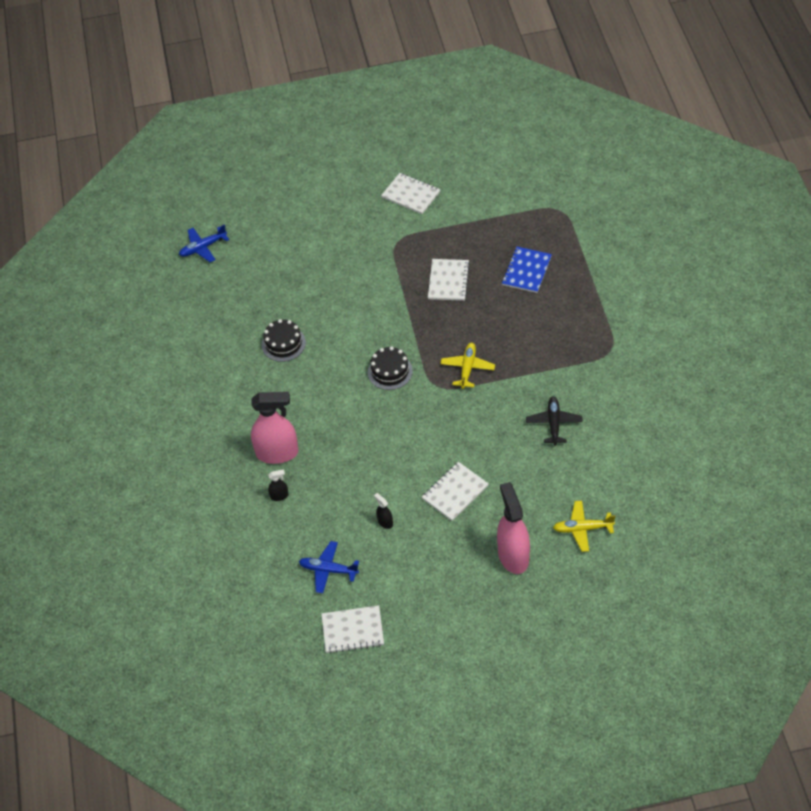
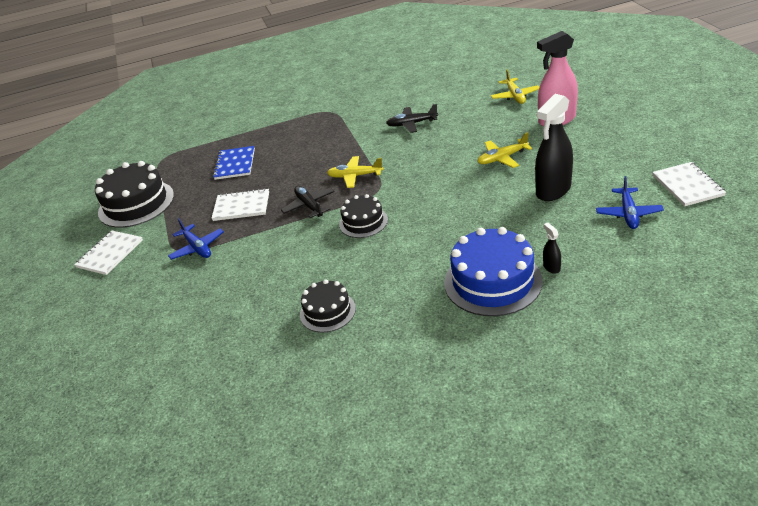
camera: 95 degrees left, 15 degrees down
(203, 248) = (146, 437): blue plane -> blue plane (197, 248)
(277, 453) = (492, 281): pink spray bottle -> blue cake
(385, 522) = (553, 190): black spray bottle -> black spray bottle, size x2.34
(430, 332) = (309, 206): none -> black plane
(455, 492) = (502, 158): white notebook -> yellow plane
(483, 201) = (136, 204): none -> black cake
(526, 271) = (235, 164): blue notebook -> blue notebook turned 75 degrees clockwise

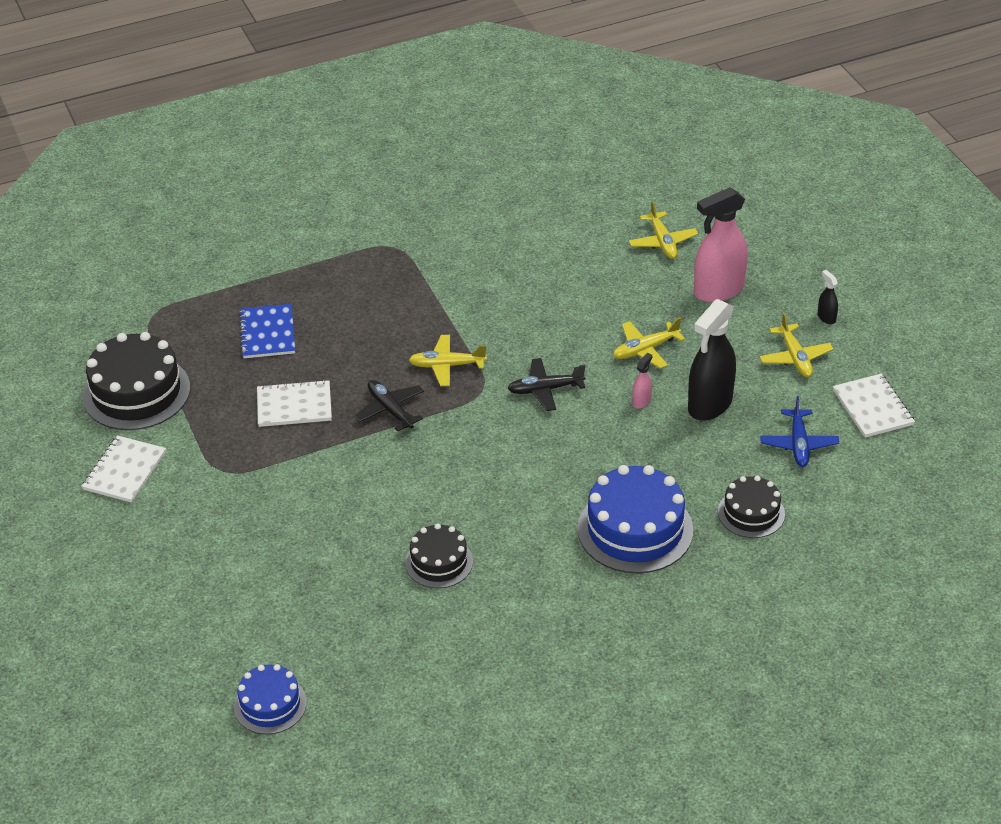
camera: 10 degrees left, 5 degrees up
(161, 435) = (270, 704): none -> blue cake
(197, 248) = (248, 467): blue plane -> none
(363, 222) = (467, 439): black cake -> black cake (751, 513)
(411, 124) = (517, 280): black plane -> black plane (545, 389)
(499, 191) = (641, 401): none -> pink spray bottle
(551, 267) = (704, 513): black spray bottle -> black spray bottle (826, 317)
(619, 156) = (795, 357): none -> yellow plane

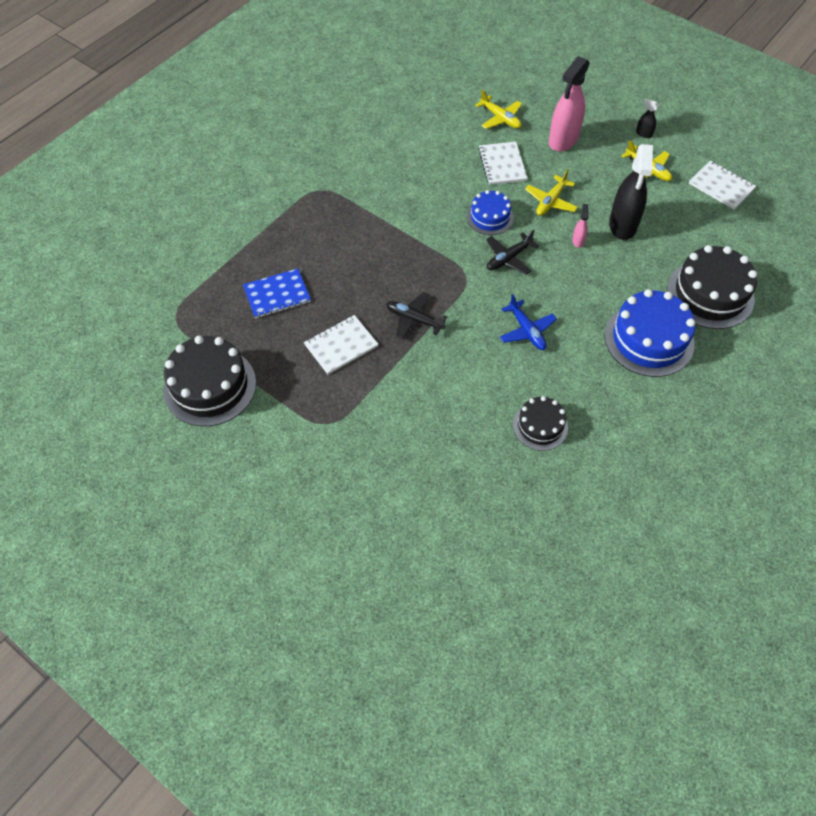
camera: 30 degrees left, 15 degrees up
(125, 471) = (250, 458): white notebook -> white notebook (502, 164)
(268, 333) = (277, 294): blue notebook -> blue notebook turned 75 degrees counterclockwise
(270, 704) = (510, 606): blue cake -> blue cake (490, 217)
(446, 365) = (427, 268): yellow plane -> none
(751, 513) = (710, 294): black cake -> black cake, size x1.72
(798, 444) = (699, 231): blue plane -> blue plane (527, 331)

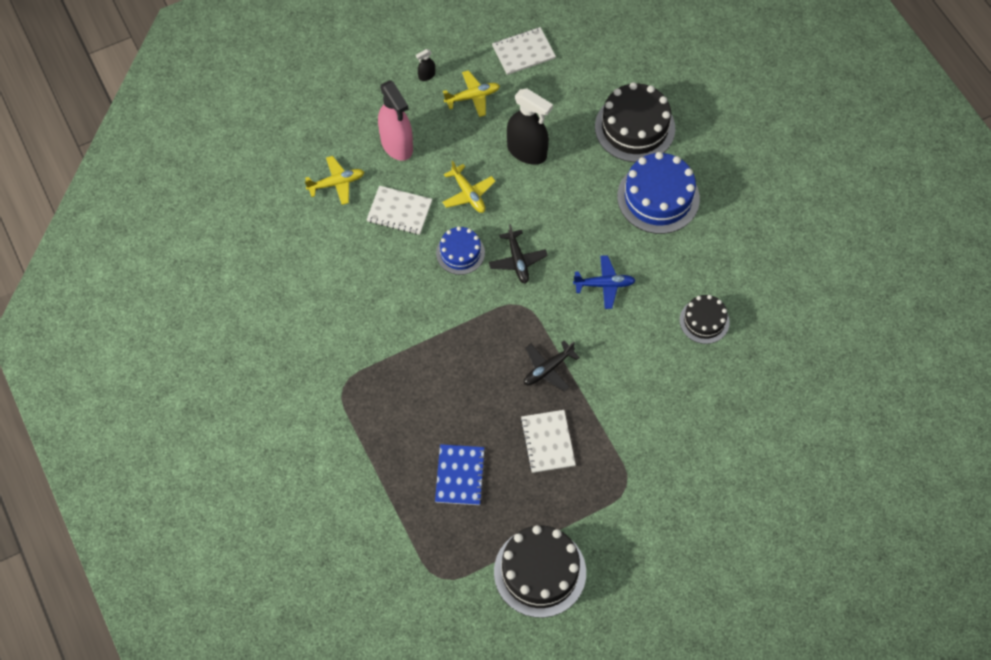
camera: 65 degrees left, 5 degrees up
(578, 241) = (526, 195): pink spray bottle -> none

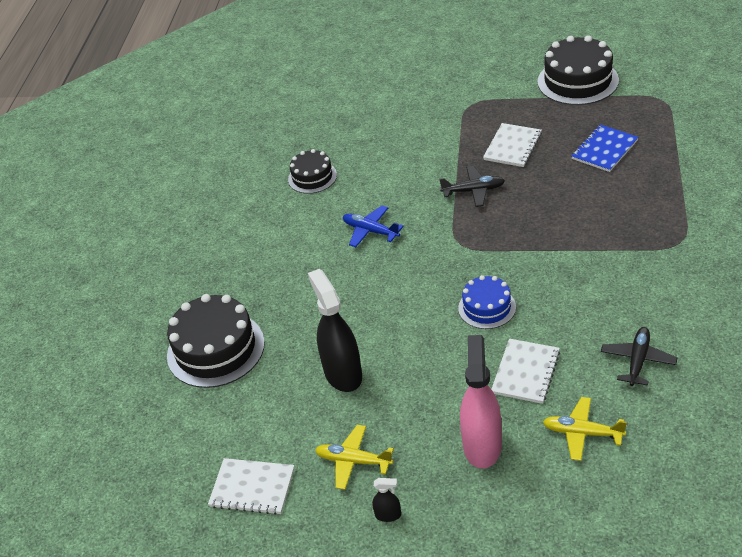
camera: 140 degrees left, 20 degrees down
(399, 211) = (525, 372): white notebook -> white notebook turned 60 degrees clockwise
(468, 194) = (438, 358): yellow plane -> none
(517, 261) = (435, 279): black plane -> black plane (638, 360)
(658, 197) = (257, 279): blue cake -> none

